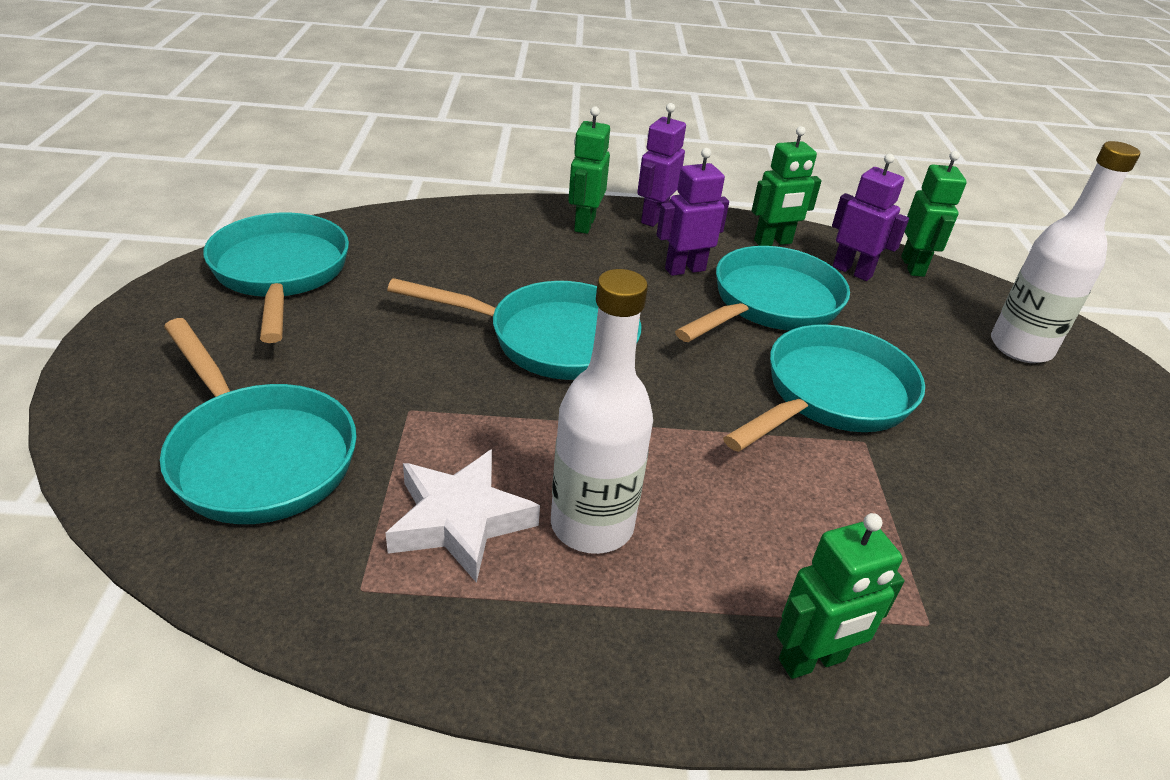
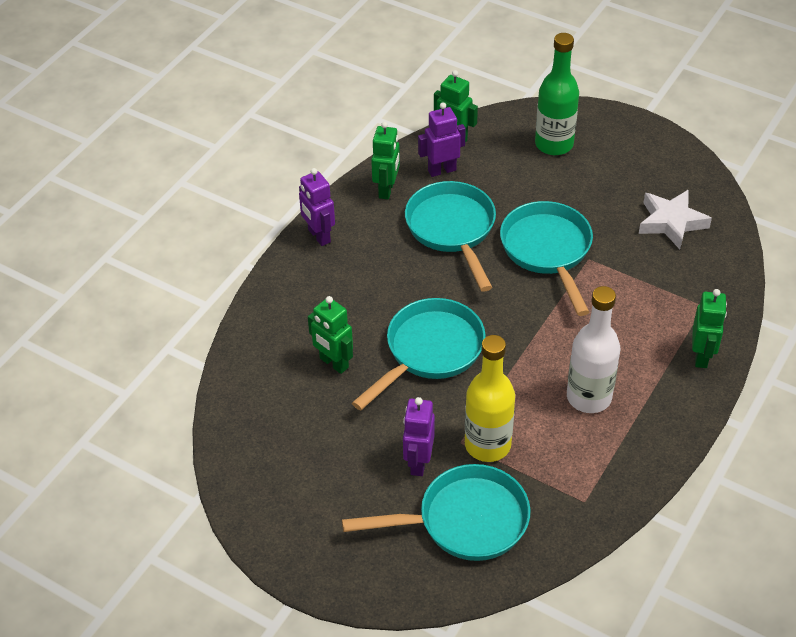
camera: 55 degrees left, 10 degrees up
(280, 273) = (272, 468): turquoise pan -> none
(420, 438) = (487, 445): none -> yellow bottle
(460, 520) = (559, 448): white star -> white star (671, 222)
(584, 224) = (304, 278): green robot -> green robot (333, 363)
(684, 269) = (392, 251): purple robot -> purple robot (418, 462)
(1020, 347) = (554, 144): white bottle -> green bottle

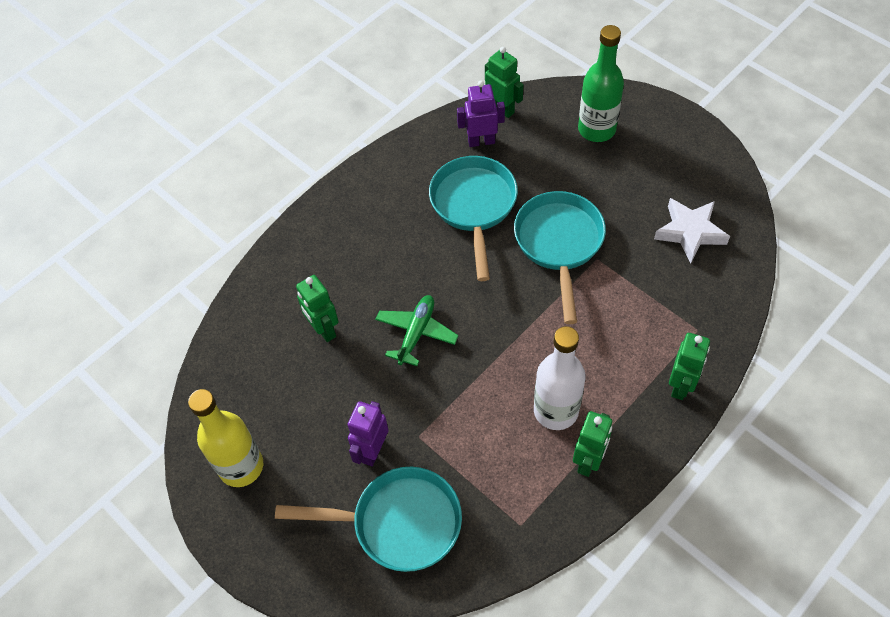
camera: 15 degrees right, 10 degrees up
(318, 236) = (347, 193): purple robot -> none
(387, 190) = (424, 154): green robot -> green robot (588, 461)
(429, 351) = (416, 333): turquoise pan -> green plane
(487, 445) = (443, 444): yellow bottle -> yellow bottle (241, 466)

